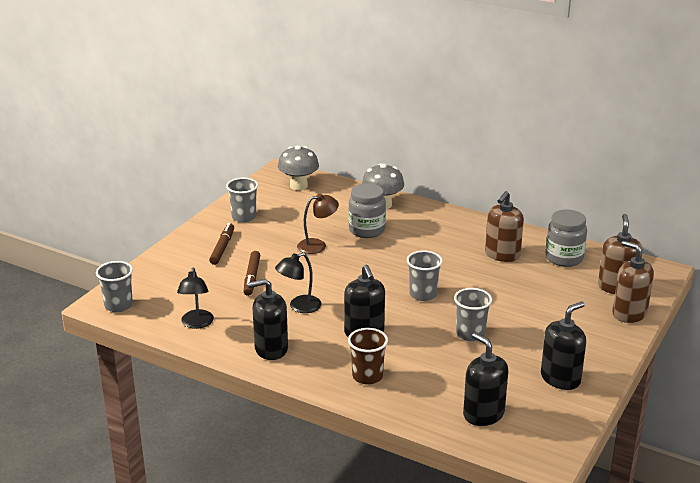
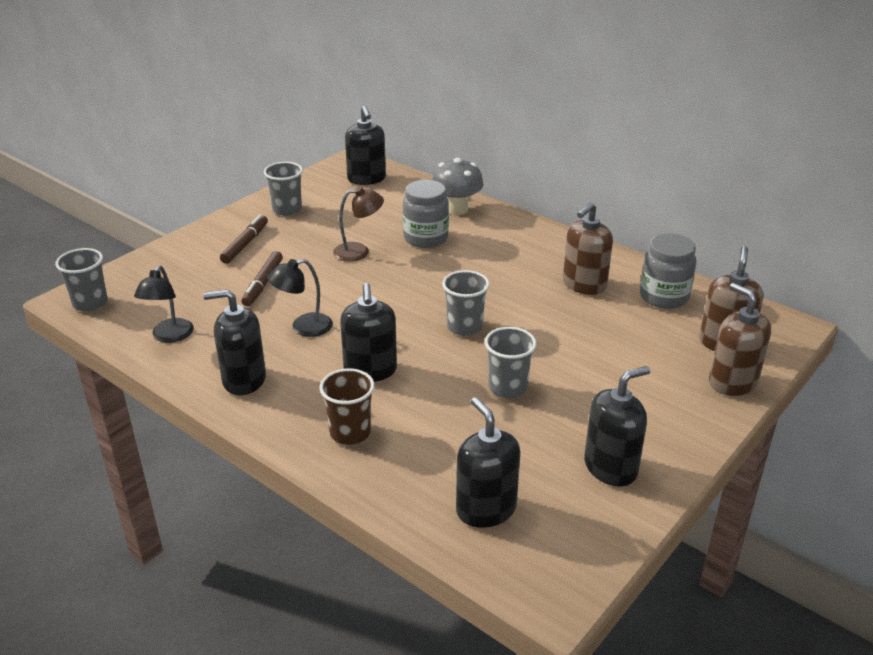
camera: 10 degrees right, 5 degrees up
(298, 186) = (366, 179): grey mushroom -> black soap dispenser

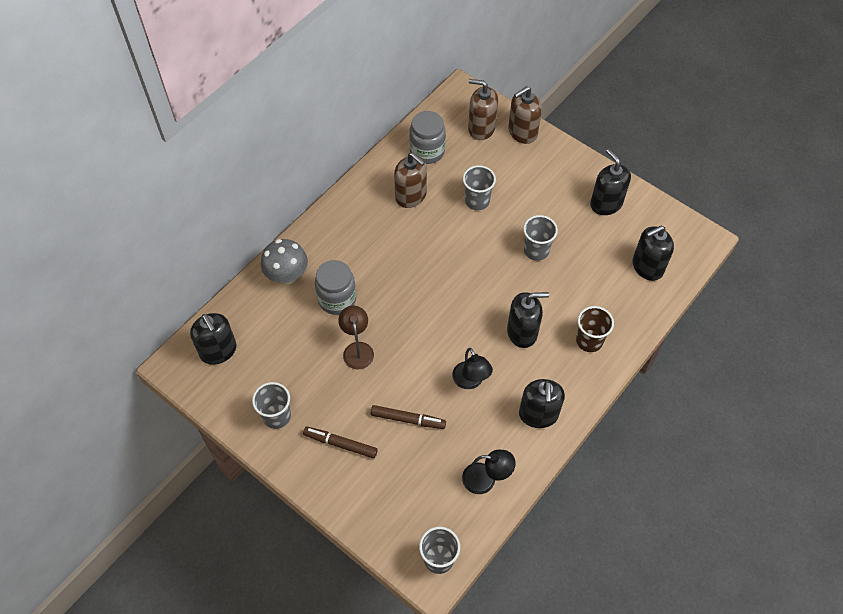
camera: 90 degrees left, 25 degrees up
(366, 179) = (218, 351): black soap dispenser -> black soap dispenser turned 75 degrees clockwise
(464, 327) = (467, 273): grey cup -> grey cup (477, 201)

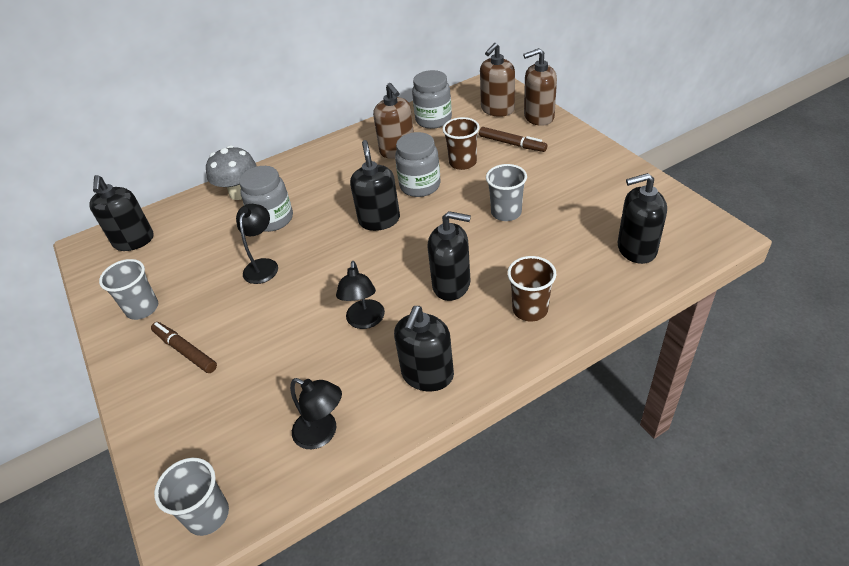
camera: 25 degrees right, 15 degrees down
(357, 349) = (263, 265): brown lamp -> black lamp
(408, 419) = (272, 344): brown marker -> brown marker (512, 144)
(451, 235) = (420, 186): none -> grey jar
(477, 201) = (462, 163): grey cup -> brown cup
(481, 128) = (497, 109): brown soap dispenser -> brown soap dispenser turned 90 degrees counterclockwise
(606, 203) = (607, 184): black soap dispenser -> black soap dispenser (379, 220)

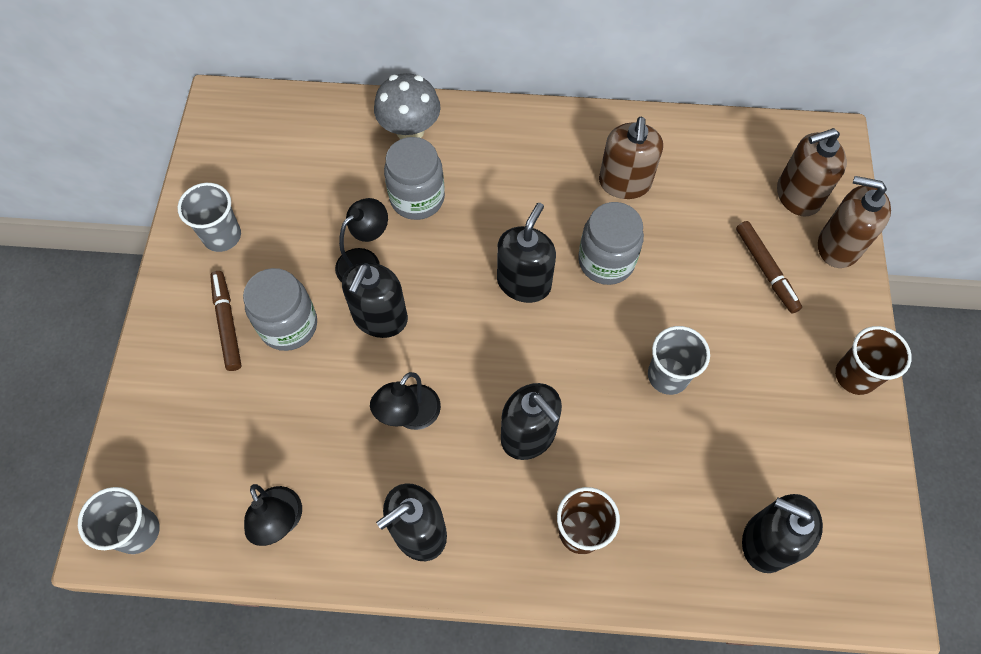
camera: 30 degrees right, 20 degrees up
(134, 241) = (267, 129): black soap dispenser -> black soap dispenser (380, 318)
(433, 120) = (705, 159): grey jar -> grey jar (288, 325)
(462, 163) = (682, 259): brown cup -> brown cup (855, 376)

